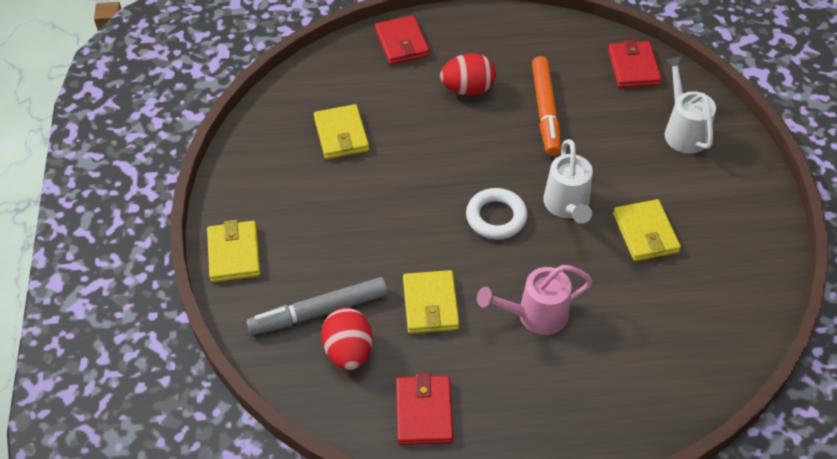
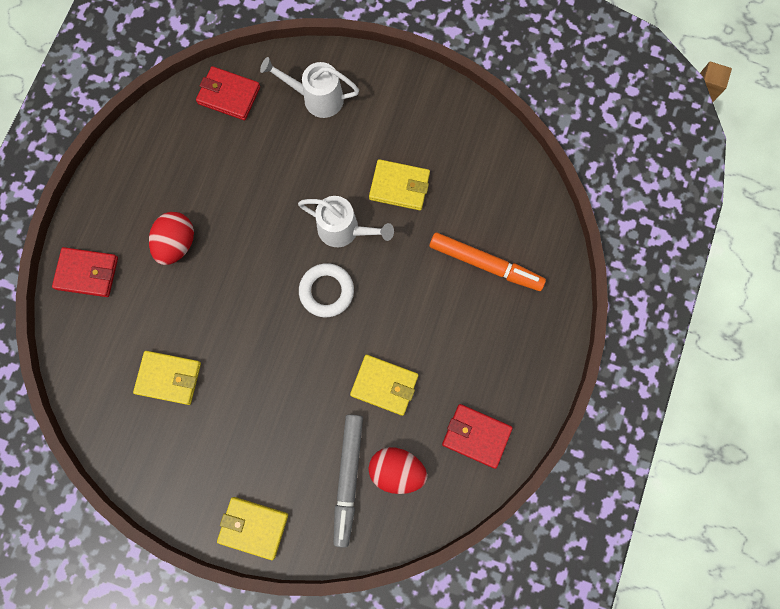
camera: 65 degrees left, 25 degrees up
(535, 315) = (433, 310): pink watering can -> none
(545, 111) = (237, 193): orange marker -> orange marker (485, 264)

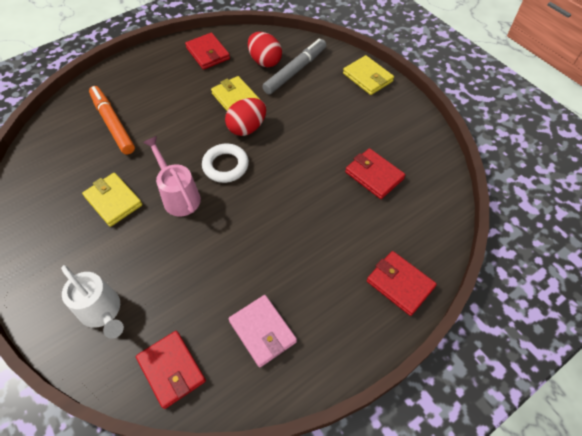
camera: 145 degrees left, 20 degrees down
(169, 378) = (374, 175): yellow wallet -> red wallet
(177, 244) = (310, 262): red egg -> red egg (247, 128)
(180, 162) = (262, 331): none -> pink wallet
(344, 230) = (179, 196): white watering can -> pink watering can

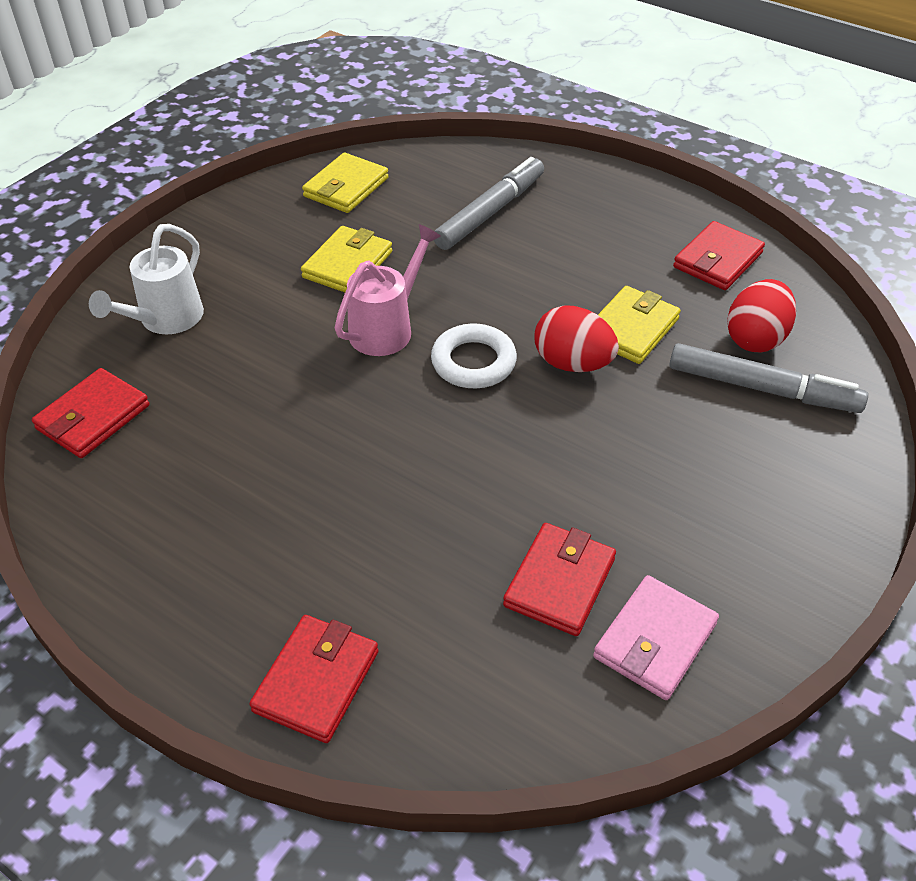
camera: 70 degrees right, 10 degrees down
(113, 124) = (490, 212): orange marker -> grey marker
(262, 331) = (173, 501): pink wallet -> pink wallet (654, 640)
(367, 77) = (831, 510): yellow wallet -> yellow wallet (346, 187)

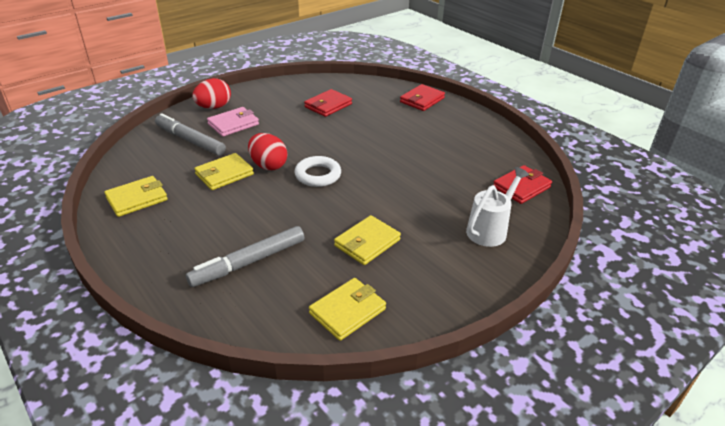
camera: 165 degrees left, 10 degrees down
(387, 328) = (356, 200): pink watering can -> none
(654, 640) = (306, 90): pink wallet -> pink wallet (233, 124)
(717, 260) = (137, 199): red wallet -> yellow wallet
(755, 338) = (167, 159): red egg -> red egg (214, 107)

